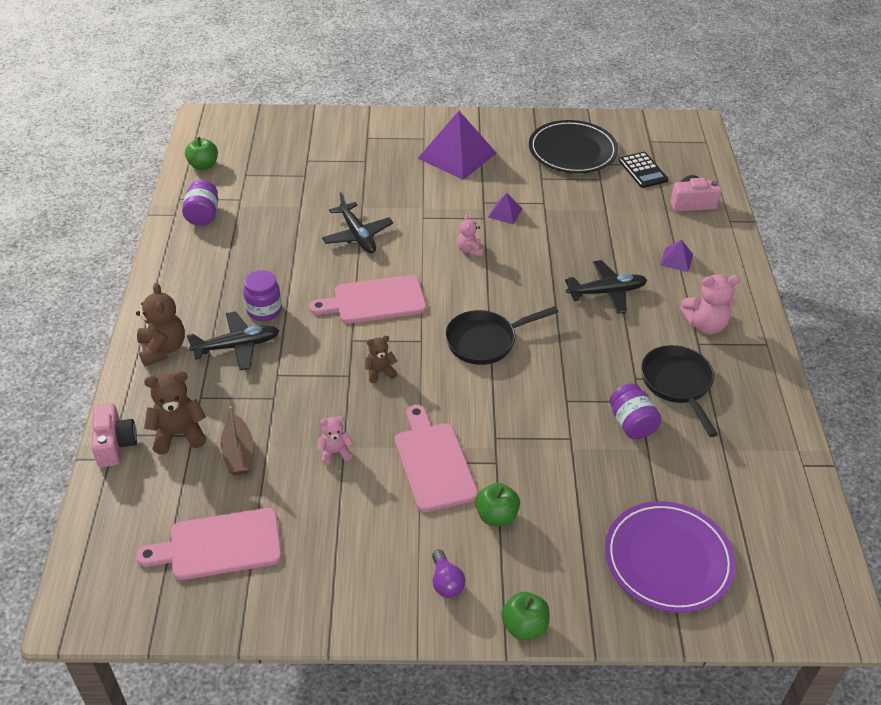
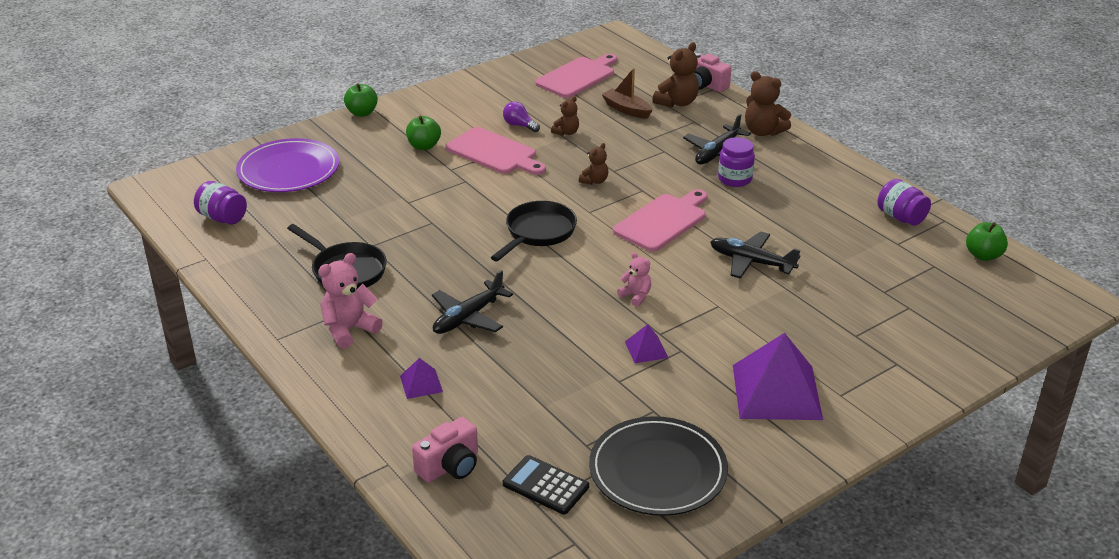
camera: 145 degrees right, 10 degrees down
(335, 452) = (566, 132): pink teddy bear -> brown teddy bear
(446, 582) = (426, 111): purple light bulb -> purple light bulb (519, 125)
(632, 424) = (366, 229): purple jar -> purple jar (222, 218)

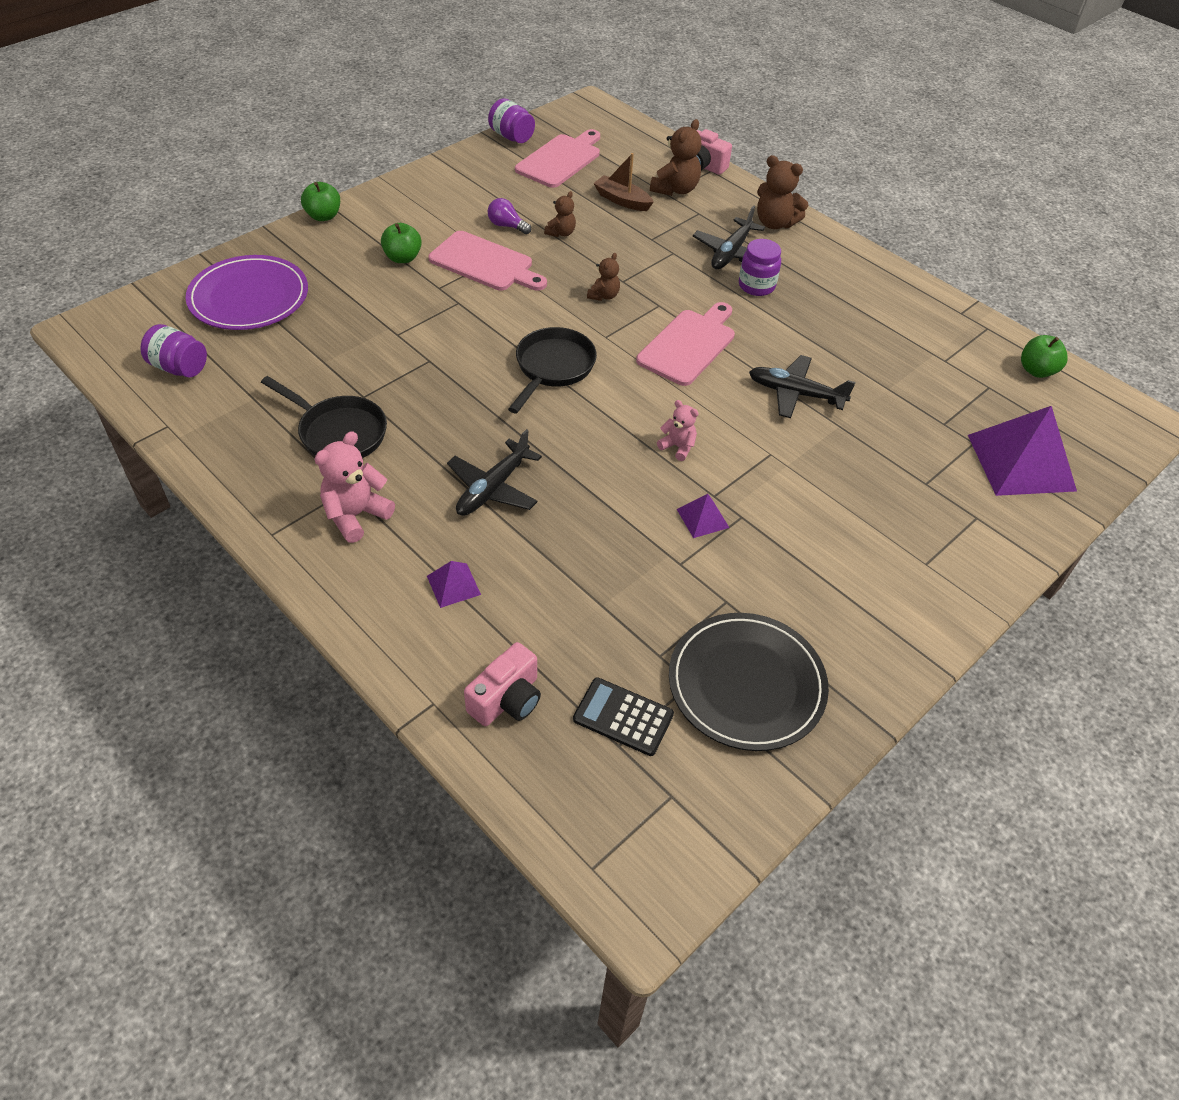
camera: 10 degrees left, 15 degrees up
(776, 392) = (856, 565): purple pyramid -> purple pyramid (1021, 462)
(901, 217) = (941, 326): purple jar -> purple jar (511, 137)

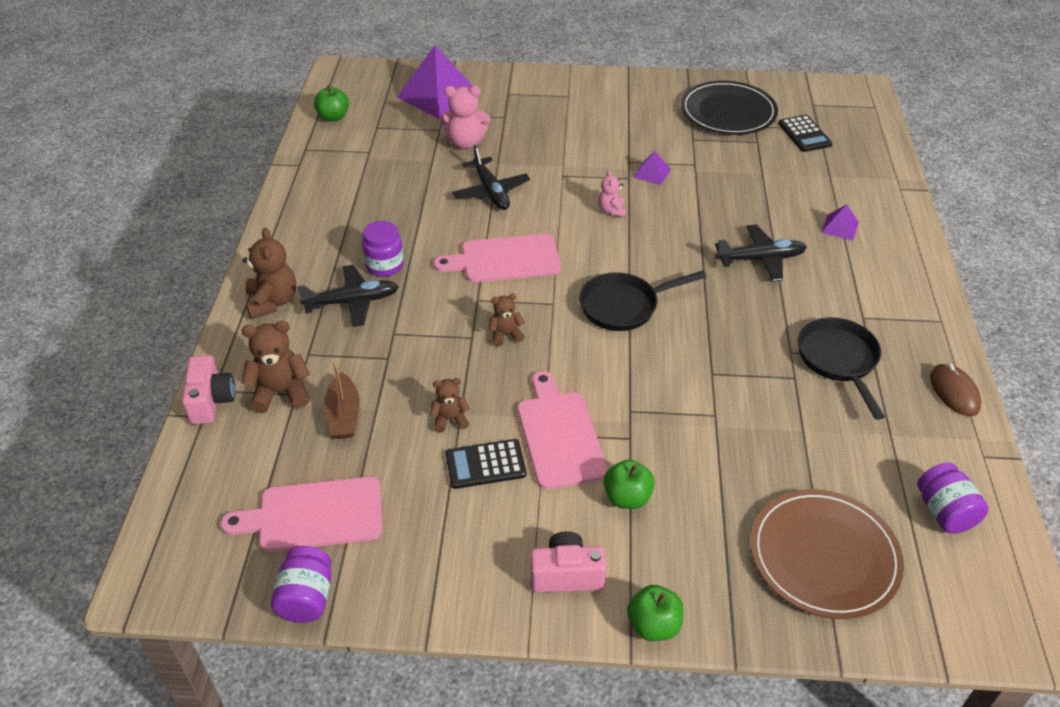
camera: 130 degrees left, 5 degrees down
(220, 466) = (954, 392): none -> brown mouse
(249, 297) = (824, 556): purple plate -> brown plate
(356, 515) = (871, 298): pink teddy bear -> pink teddy bear (465, 142)
(507, 226) = (485, 464): purple light bulb -> black calculator
(507, 699) = (858, 169): pink camera -> pink camera (566, 574)

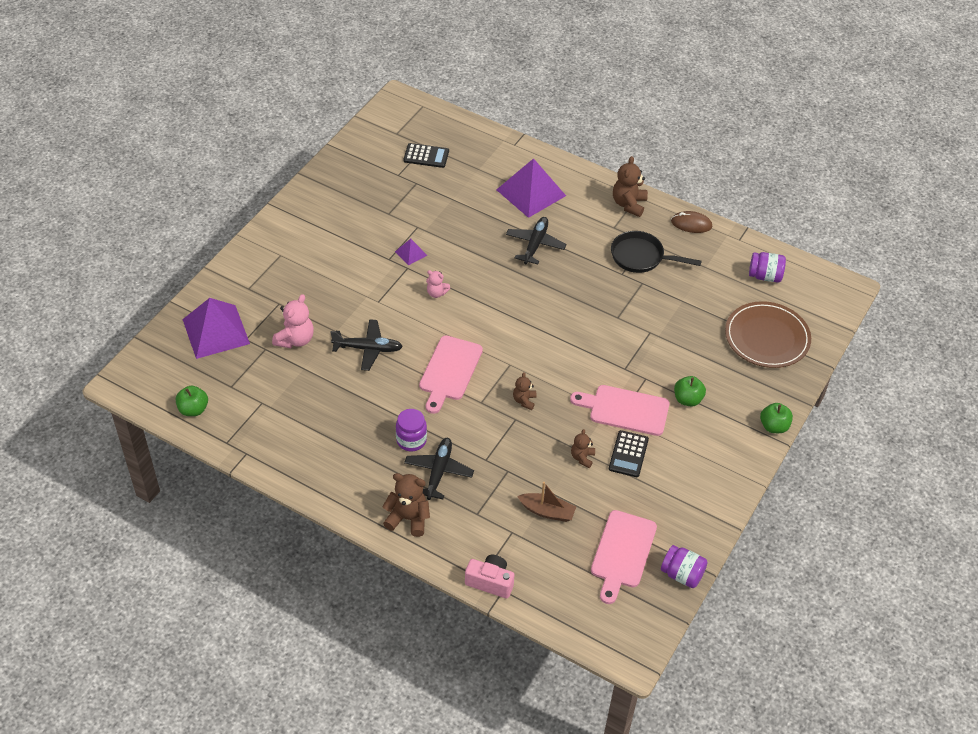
camera: 65 degrees left, 5 degrees up
(281, 392) = (505, 540): brown teddy bear -> brown teddy bear (629, 204)
(566, 574) = (725, 449): pink camera -> none
(623, 306) = (535, 330): black pan -> none
(728, 112) = (371, 180): black plate -> none
(840, 227) = (531, 192): purple pyramid -> purple pyramid, size x2.22

